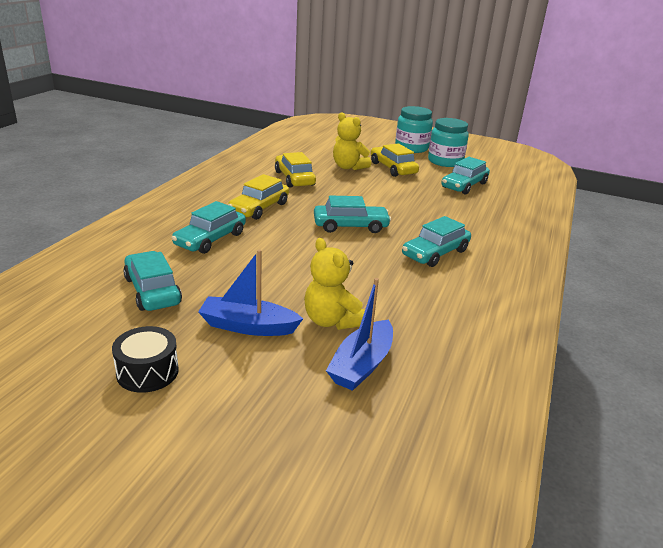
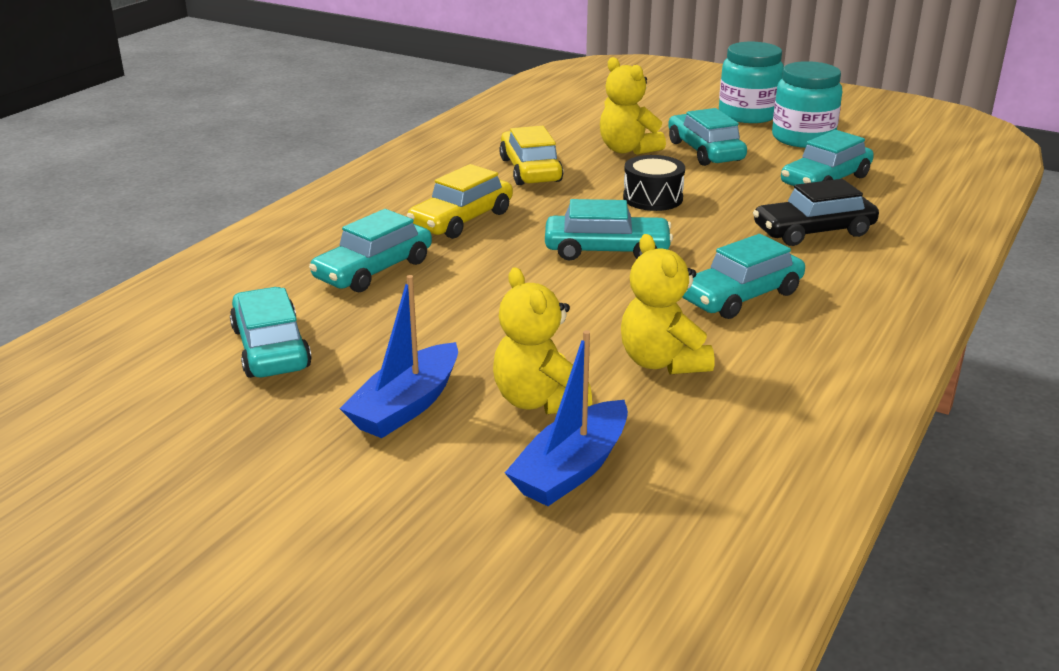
camera: 10 degrees right, 0 degrees up
(147, 372) = (244, 466): black drum -> black drum (652, 198)
(248, 326) = (406, 405): blue boat -> blue boat turned 75 degrees counterclockwise
(393, 168) = (705, 151): yellow car -> turquoise car
(400, 294) = (662, 362): none -> yellow teddy bear
(465, 214) = (813, 231): none -> black car

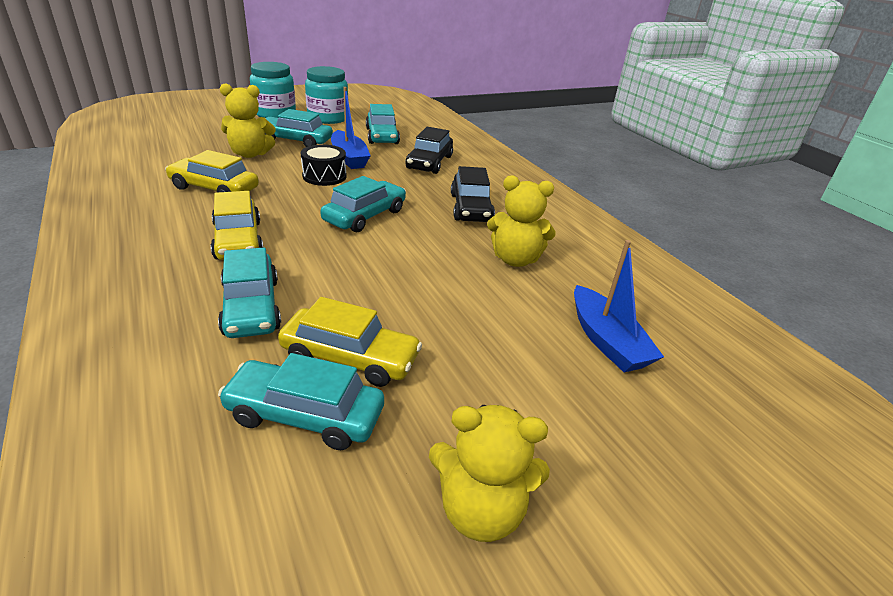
camera: 60 degrees left, 5 degrees up
(360, 338) = (350, 358): none -> yellow car
(406, 405) = (474, 376): blue boat -> blue boat (349, 158)
(539, 401) = (519, 318): yellow teddy bear -> yellow teddy bear (480, 509)
(740, 296) = (471, 208): turquoise car -> black car

